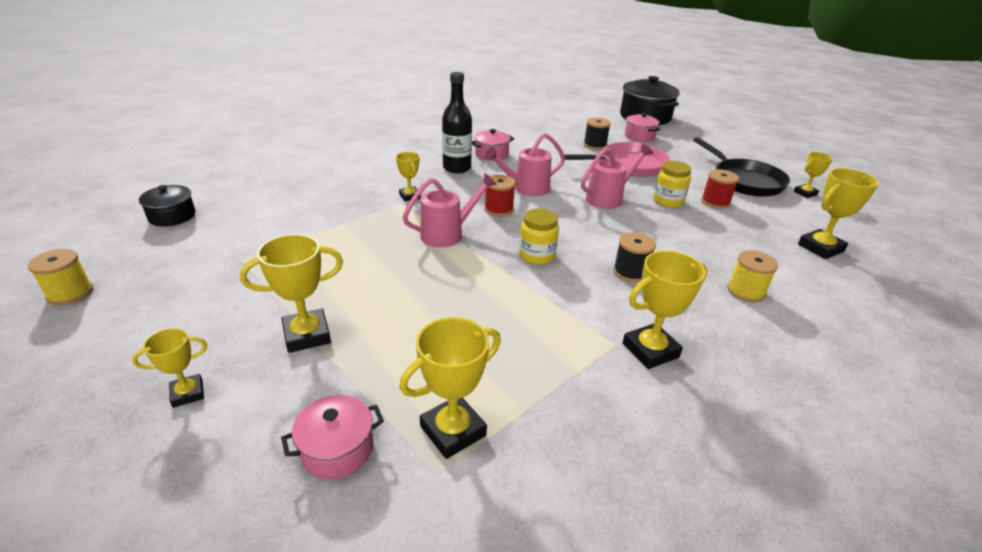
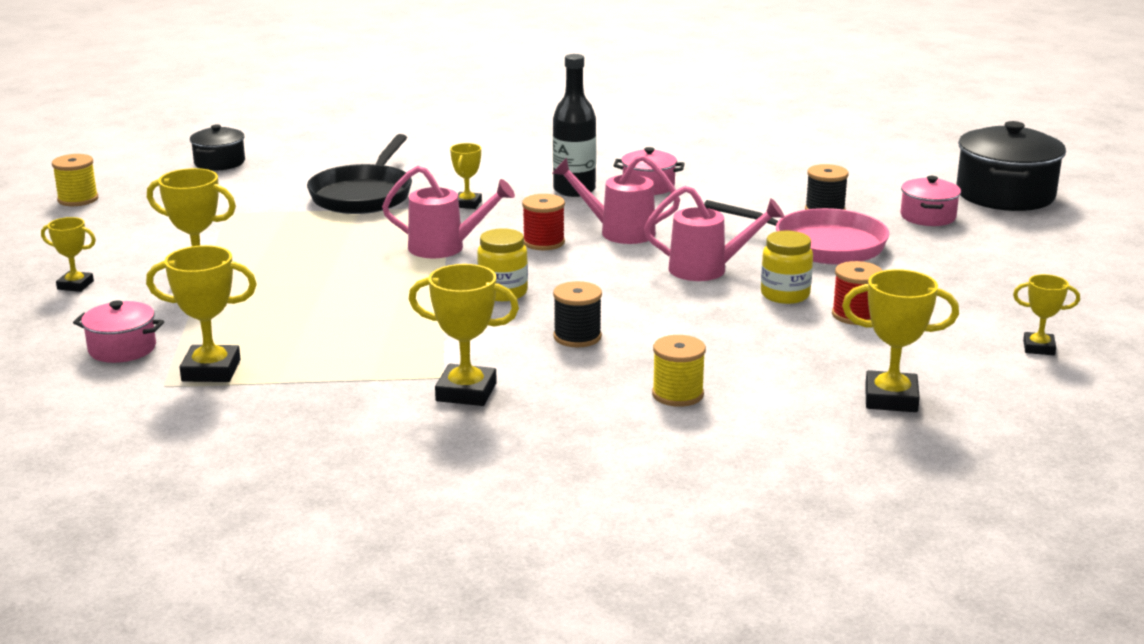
camera: 40 degrees right, 10 degrees down
(744, 181) = (969, 308): black pan -> black pan (363, 195)

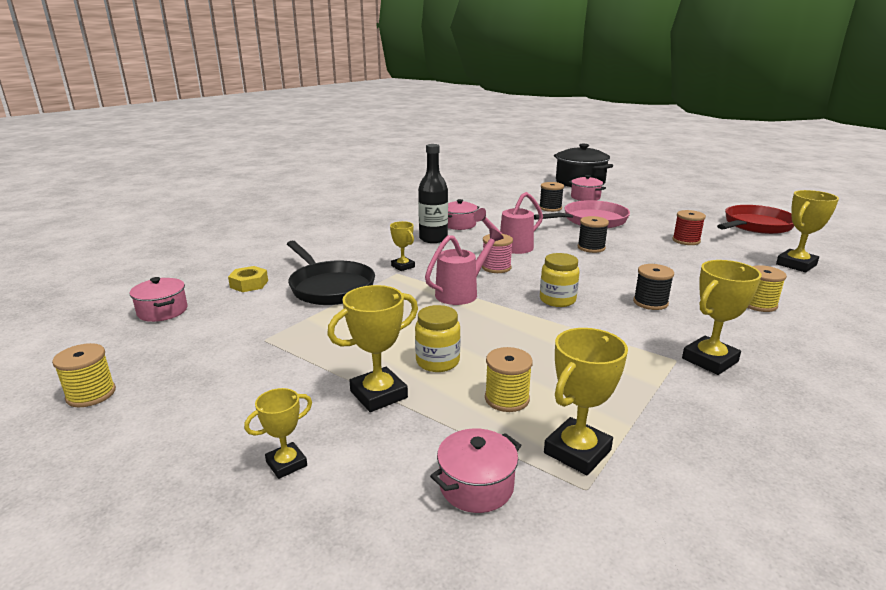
camera: 50 degrees left, 0 degrees up
(219, 162) = (162, 311): black pot -> pink pot
(258, 325) = (507, 399): none -> yellow spool
(317, 166) = (249, 284): none -> yellow nut
(543, 242) = (496, 267): red spool -> pink spool
(707, 269) = (591, 248): pink watering can -> black spool
(785, 295) = (645, 244): yellow jar -> yellow jar (437, 362)
(1038, 348) = (755, 226): yellow trophy -> red pan

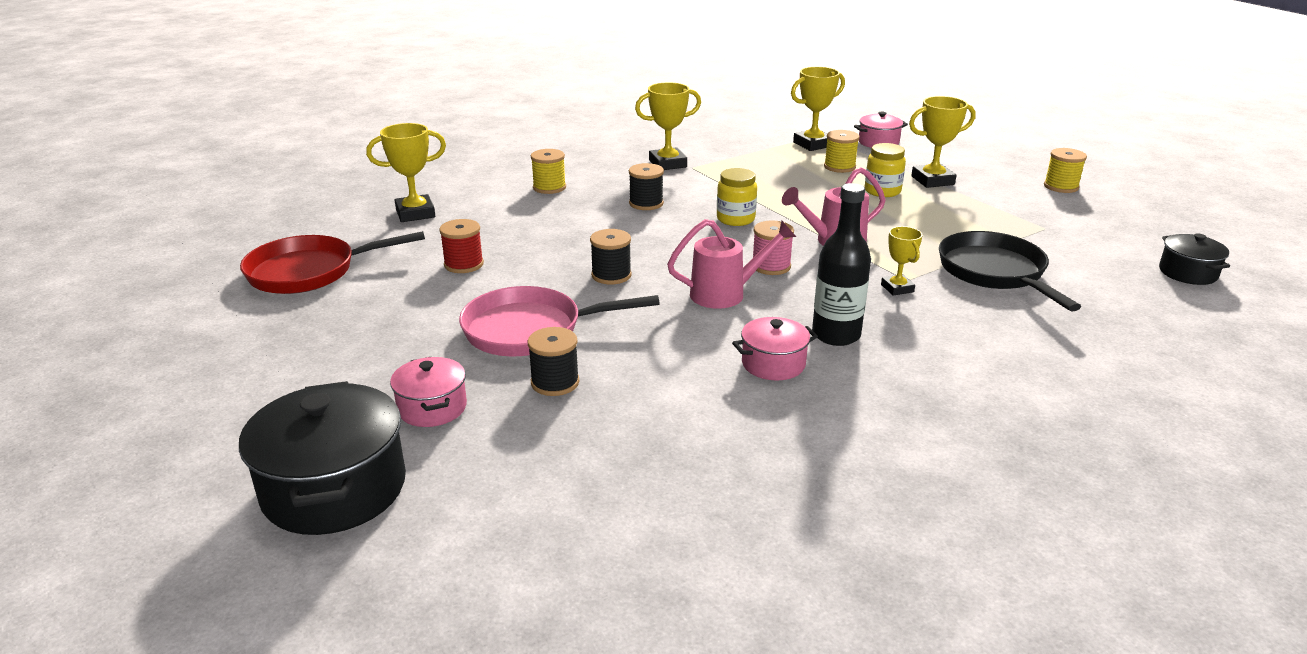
camera: 160 degrees left, 5 degrees up
(91, 394) = (1166, 210): yellow spool -> yellow spool (1061, 186)
(162, 311) = (1188, 273): pink pot -> black pot
(249, 284) = (1107, 294): yellow nut -> none
(286, 464) = (989, 162): yellow trophy -> none

